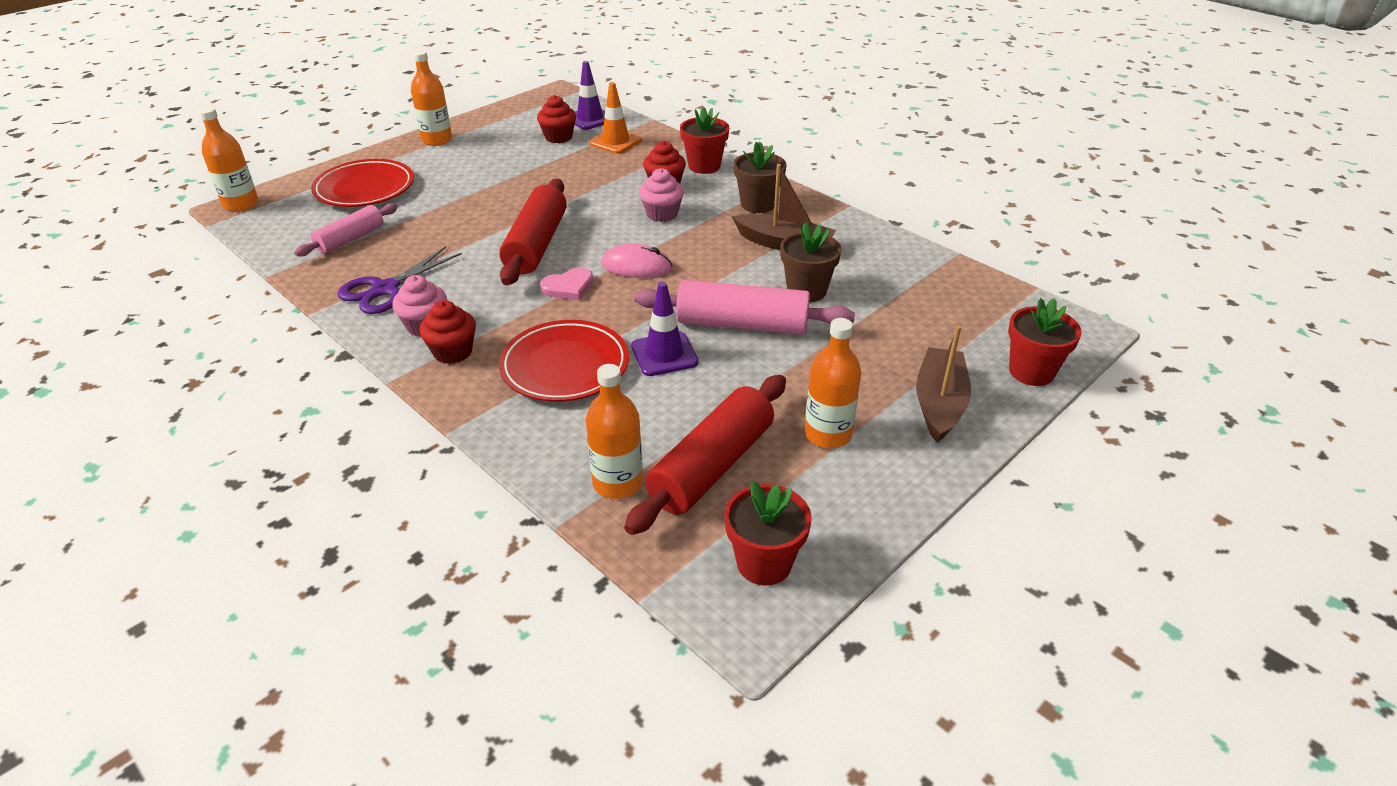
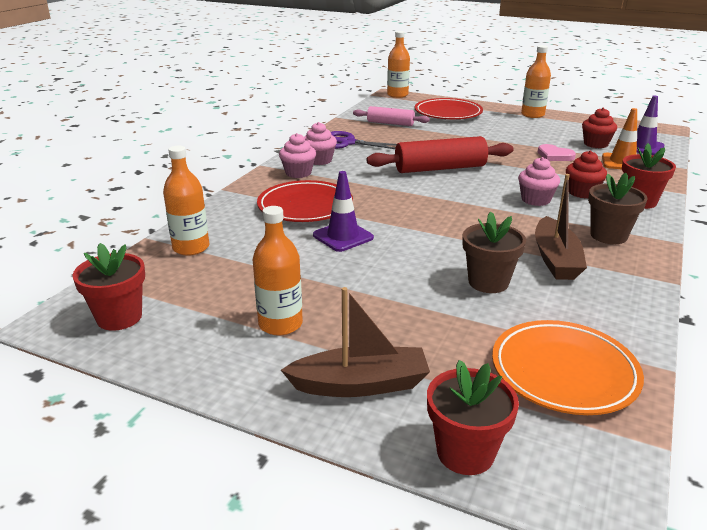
camera: 70 degrees right, 10 degrees down
(453, 352) = (298, 173): red cupcake -> pink cupcake
(568, 287) = (398, 189): pink heart -> pink heart (554, 156)
(637, 266) = (449, 205): pink mouse -> none
(712, 466) = (220, 278): red rolling pin -> none
(742, 324) = (408, 260): pink rolling pin -> none
(949, 298) = (564, 372): none -> orange plate

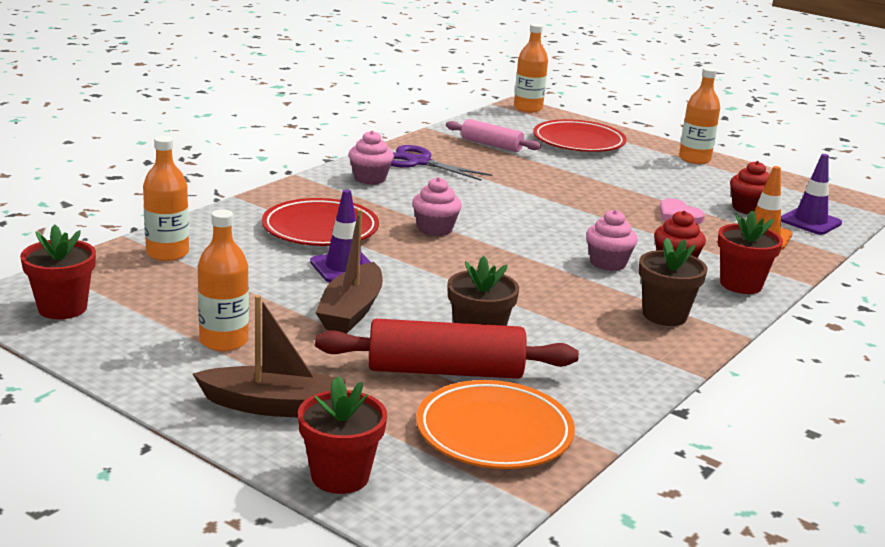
camera: 10 degrees right, 5 degrees down
(298, 173) = (335, 190): pink cupcake -> pink cupcake (435, 229)
(440, 168) = (515, 209): red rolling pin -> red rolling pin (445, 371)
(555, 259) = (577, 329): brown boat -> brown boat (351, 311)

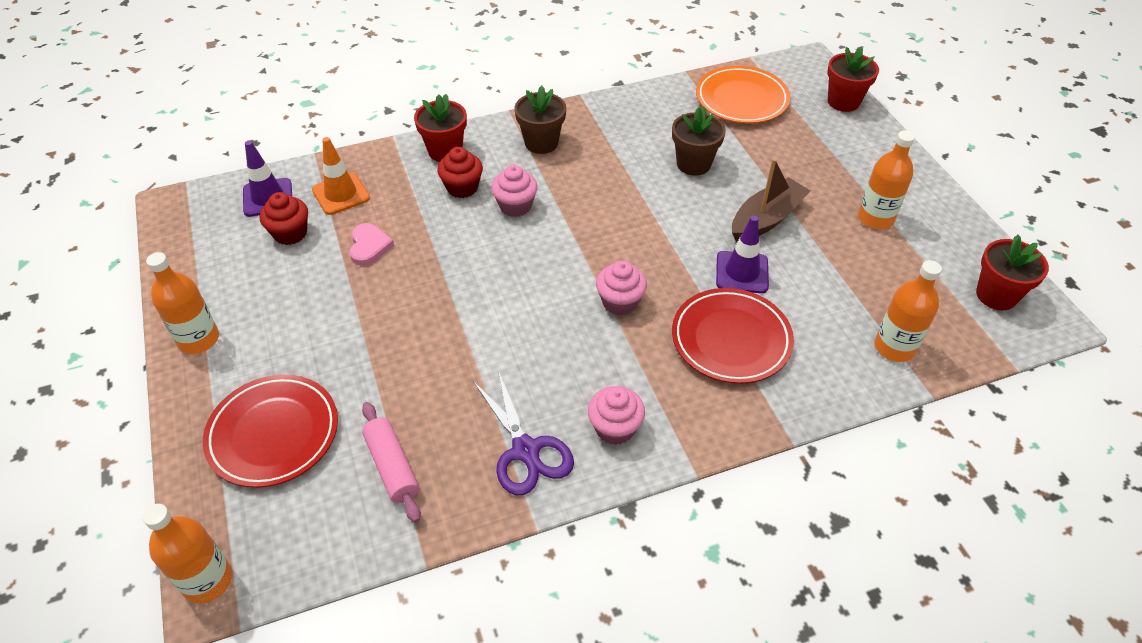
camera: 145 degrees left, 25 degrees up
(274, 406) = (861, 154): brown boat -> none
(445, 371) = (737, 146): red rolling pin -> none

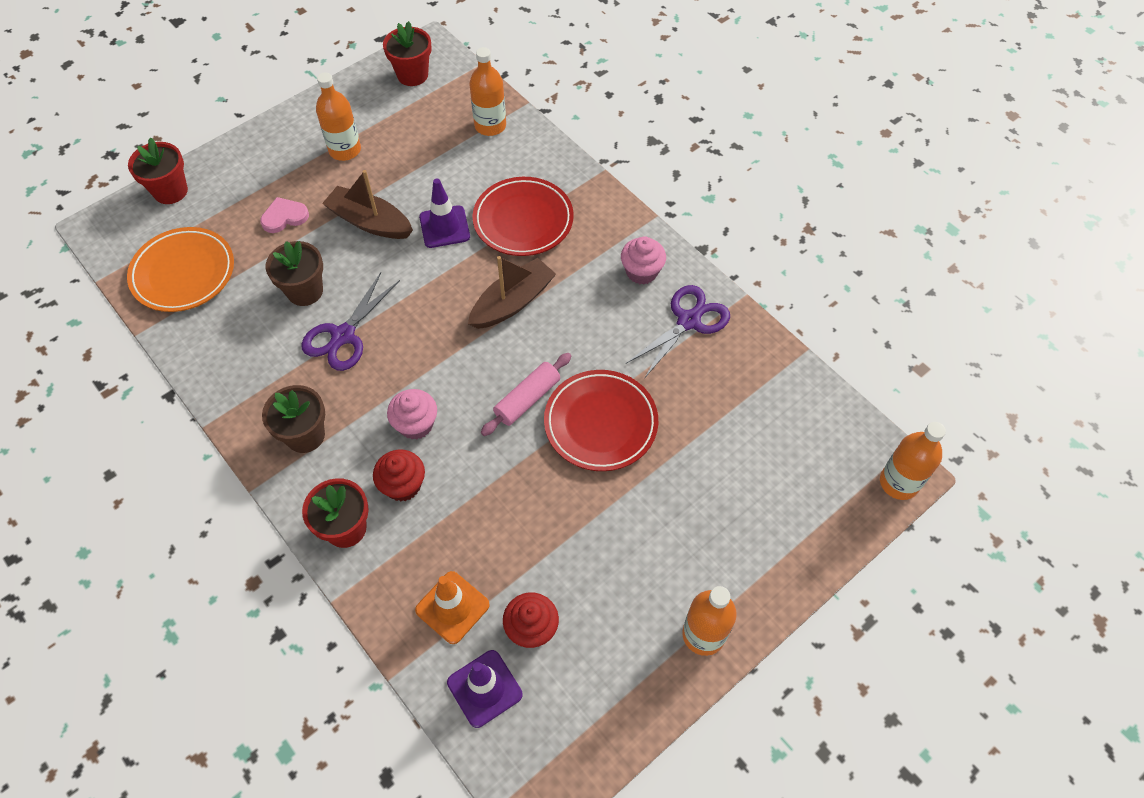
camera: 110 degrees left, 10 degrees up
(273, 434) = (764, 506): red plate -> red plate (600, 423)
(369, 246) = (521, 537): pink heart -> pink heart (284, 217)
(392, 467) = (747, 403): pink rolling pin -> pink rolling pin (527, 399)
(620, 302) = (512, 302): pink cupcake -> brown boat
(632, 179) = (343, 335): none -> purple scissors

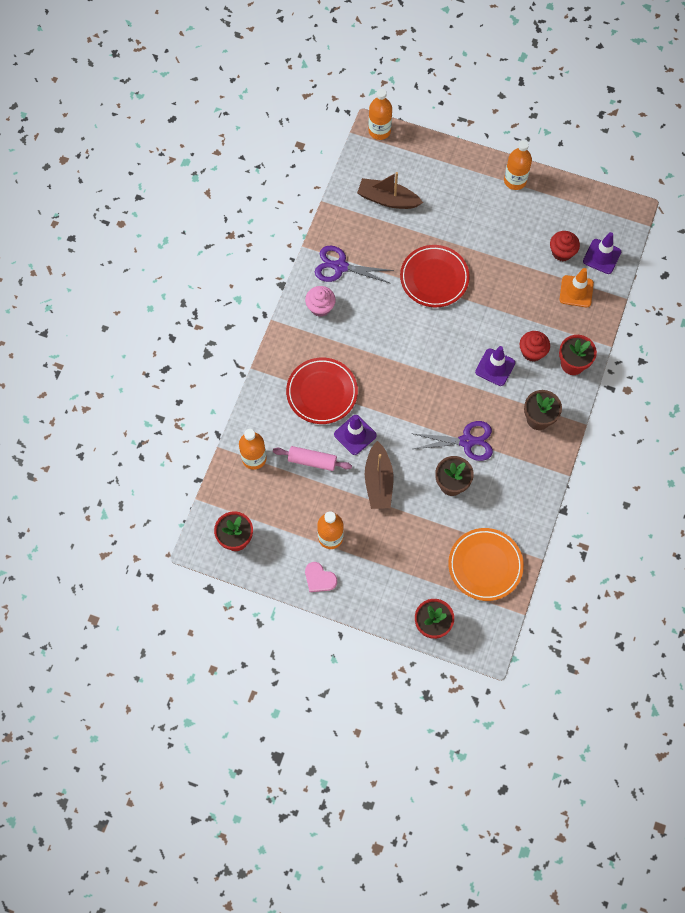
camera: 120 degrees left, 10 degrees up
(284, 217) = (407, 536): pink heart -> pink heart (319, 578)
(416, 424) = (495, 367): pink cupcake -> purple traffic cone
(512, 302) = (386, 364): brown boat -> brown boat (387, 199)
(527, 399) = (443, 321): pink rolling pin -> pink rolling pin (312, 461)

